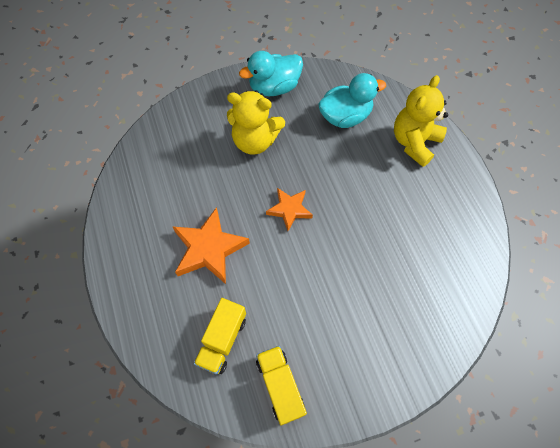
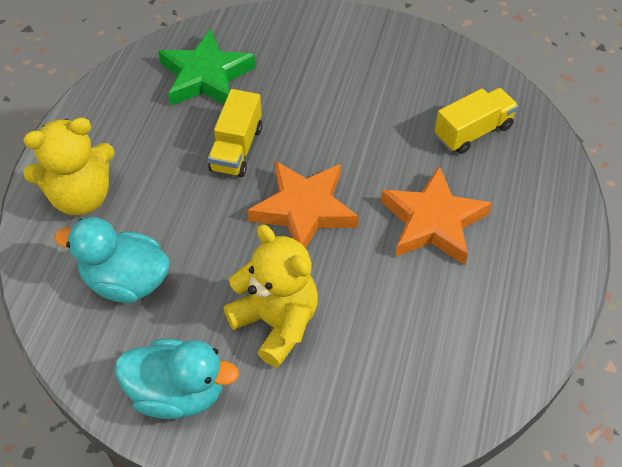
camera: 145 degrees left, 10 degrees down
(280, 386) = (439, 72): yellow truck -> yellow truck (236, 148)
(289, 209) = (304, 210): orange star -> orange star, size x1.62
(433, 267) = (206, 76): none -> green star

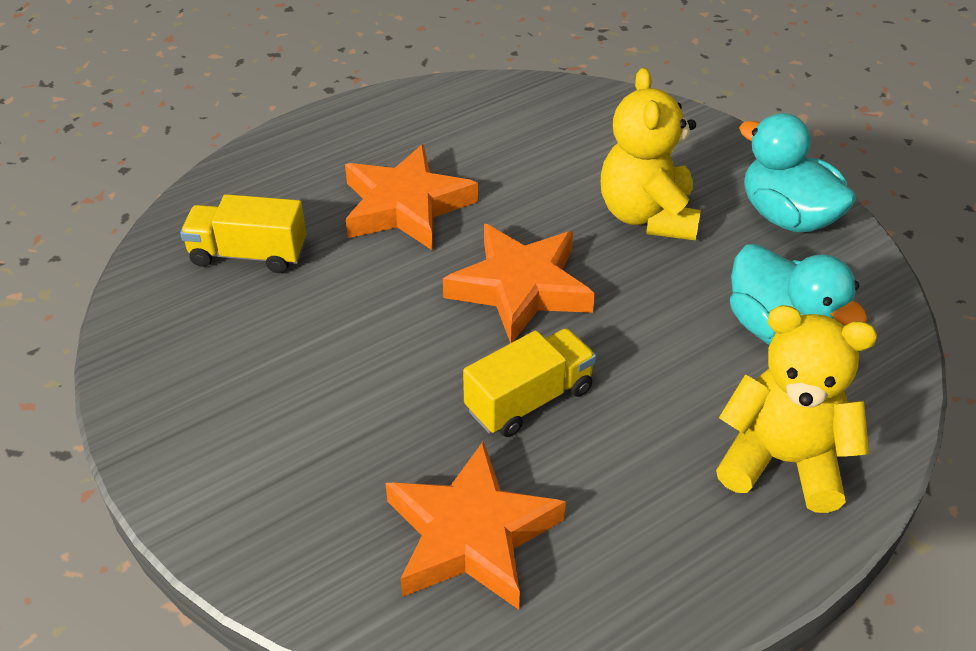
camera: 140 degrees left, 10 degrees down
(206, 76) = (471, 535): green star -> orange star

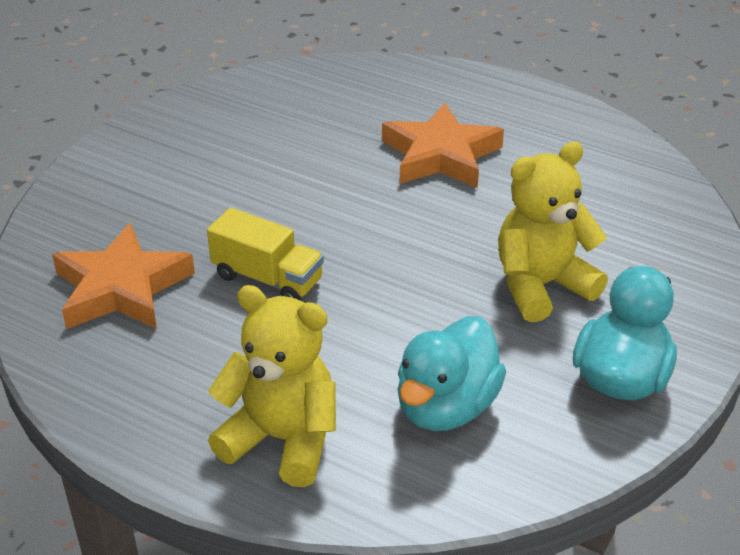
camera: 65 degrees right, 5 degrees down
(248, 254) = (330, 106): yellow truck -> none
(520, 288) = (389, 239): orange star -> none
(782, 461) = (282, 439): yellow teddy bear -> yellow teddy bear turned 60 degrees counterclockwise

